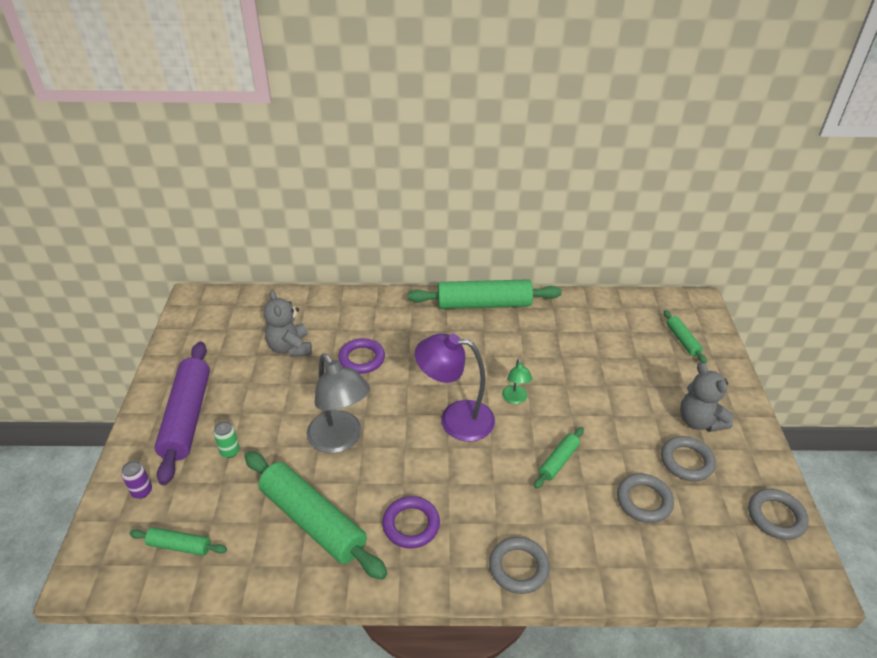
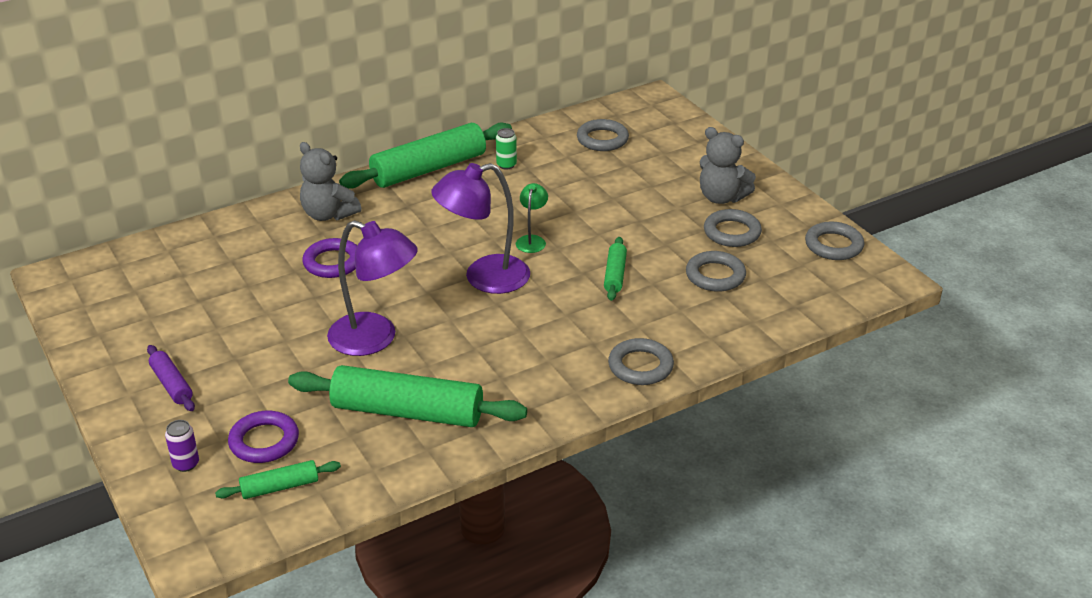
camera: 30 degrees left, 5 degrees down
(187, 417) = (171, 384): purple rolling pin -> purple rolling pin, size x0.48
(230, 451) = (256, 393): green can -> green can (506, 165)
(290, 348) = (236, 281): grey teddy bear -> grey teddy bear (328, 214)
(340, 440) = (375, 339): grey lamp -> purple lamp
(411, 525) = (512, 376): purple ring -> purple ring (264, 441)
(515, 399) = (532, 240): green lamp -> green lamp turned 135 degrees counterclockwise
(632, 326) = (602, 139): none -> grey ring
(682, 340) = (660, 136): green rolling pin -> none

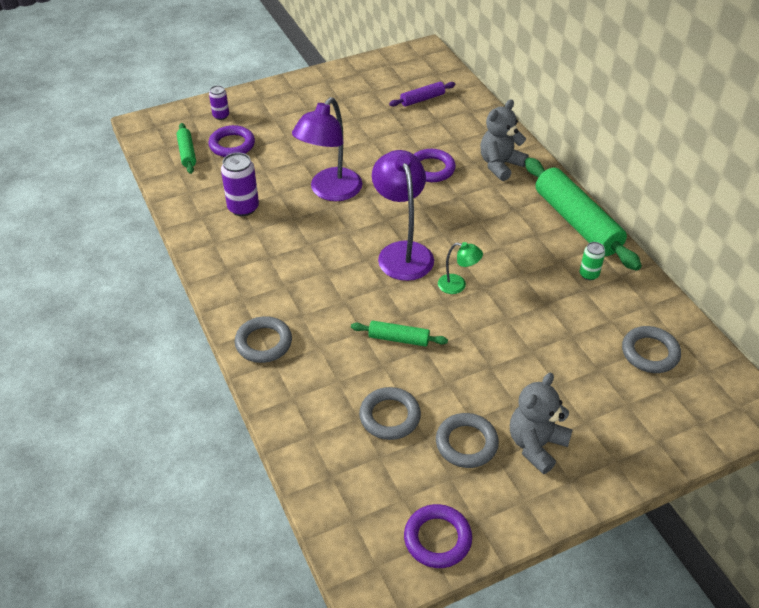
camera: 95 degrees right, 10 degrees up
(171, 384) = (299, 105): purple rolling pin -> purple rolling pin (422, 99)
(407, 412) = (243, 208): green rolling pin -> purple can
(833, 245) = (437, 539): grey ring -> purple ring

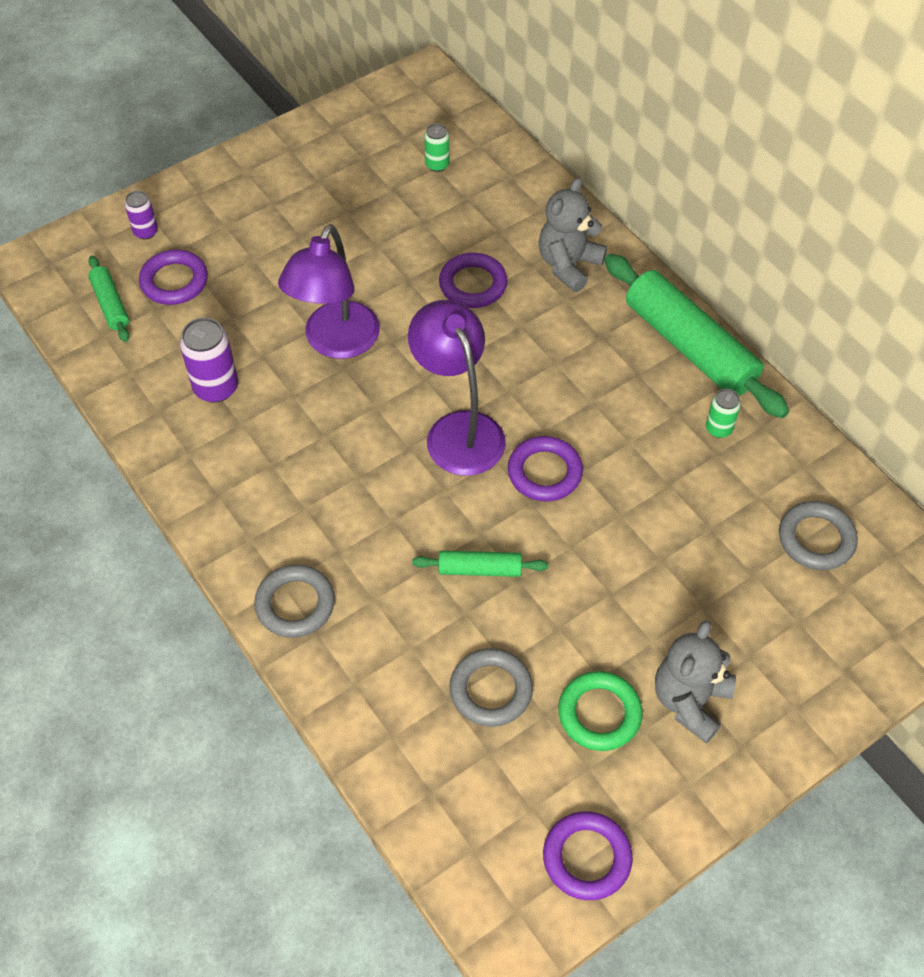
camera: 10 degrees left, 10 degrees up
(422, 99) = (437, 165): purple rolling pin -> green can
(458, 285) = (544, 472): green lamp -> purple ring
(466, 443) = (599, 713): grey ring -> green ring

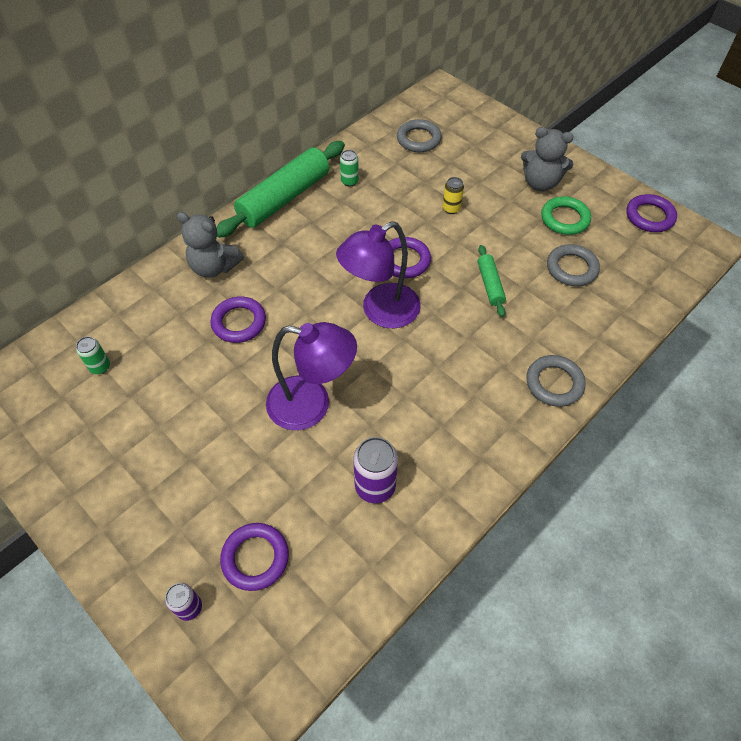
camera: 100 degrees left, 0 degrees up
(110, 304) = (291, 613): green rolling pin -> none
(643, 552) = (451, 208): none -> yellow can

